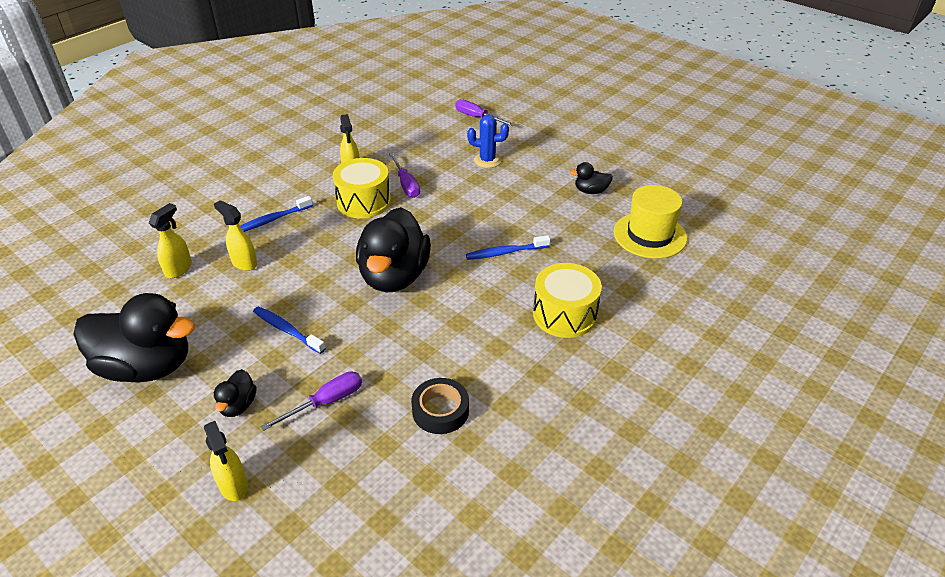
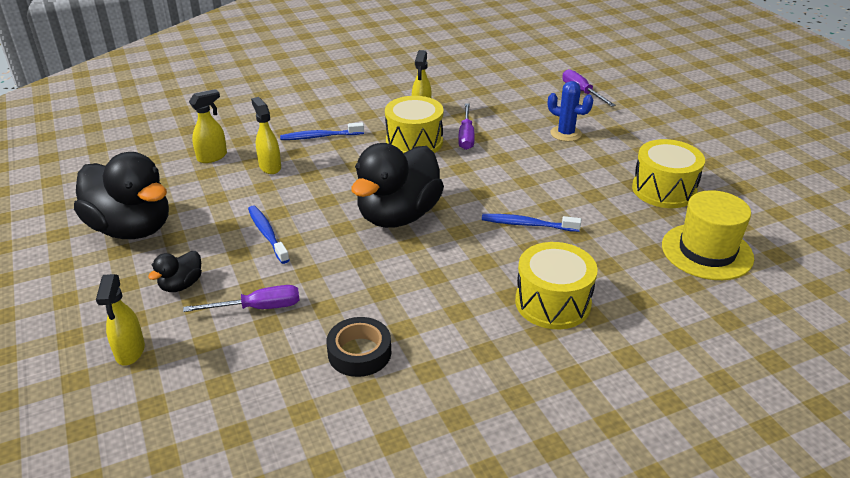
camera: 25 degrees right, 5 degrees down
(590, 191) = (663, 190): black duck -> yellow drum

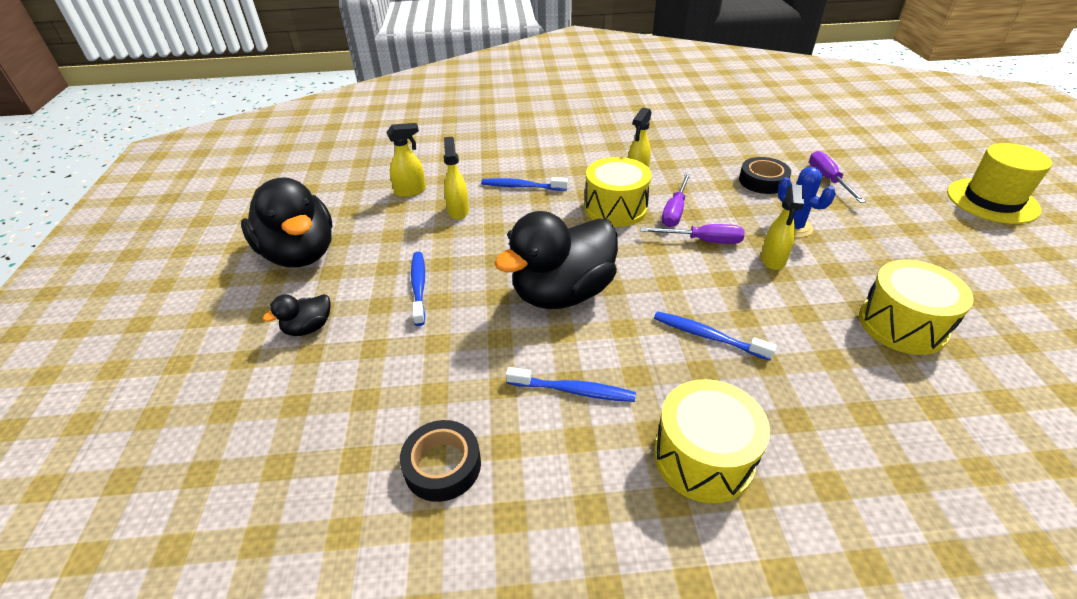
camera: 20 degrees right, 5 degrees up
(130, 352) = (219, 396): yellow spray bottle -> yellow spray bottle (773, 260)
(258, 308) = (366, 375): purple screwdriver -> purple screwdriver (703, 241)
(439, 282) = (573, 391): none -> blue toothbrush
(530, 101) = (762, 181): none -> black tape
(707, 251) = (944, 431): yellow hat -> yellow hat (992, 201)

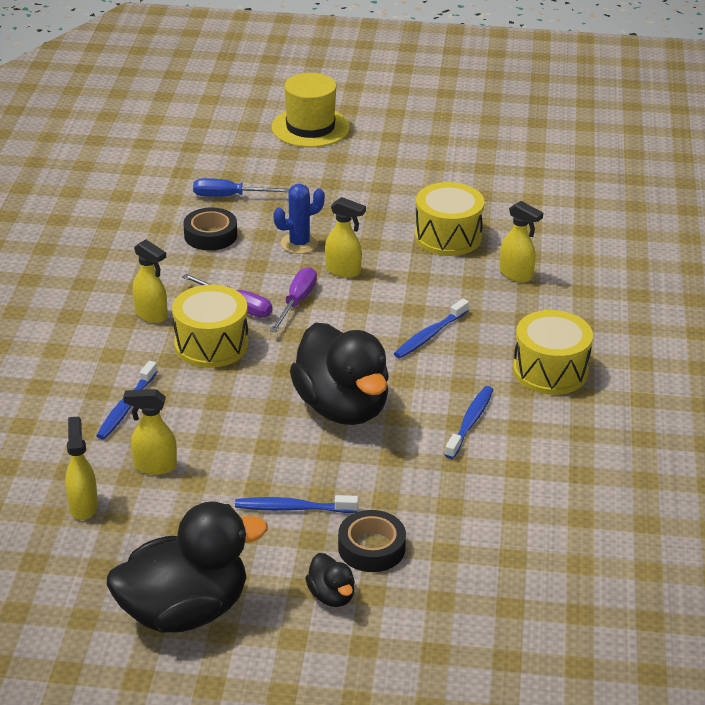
camera: 80 degrees left, 5 degrees down
(442, 465) = (530, 506): black tape -> black tape (371, 548)
(828, 179) = (229, 196): purple screwdriver -> blue screwdriver
(880, 397) = (516, 275): none -> yellow spray bottle

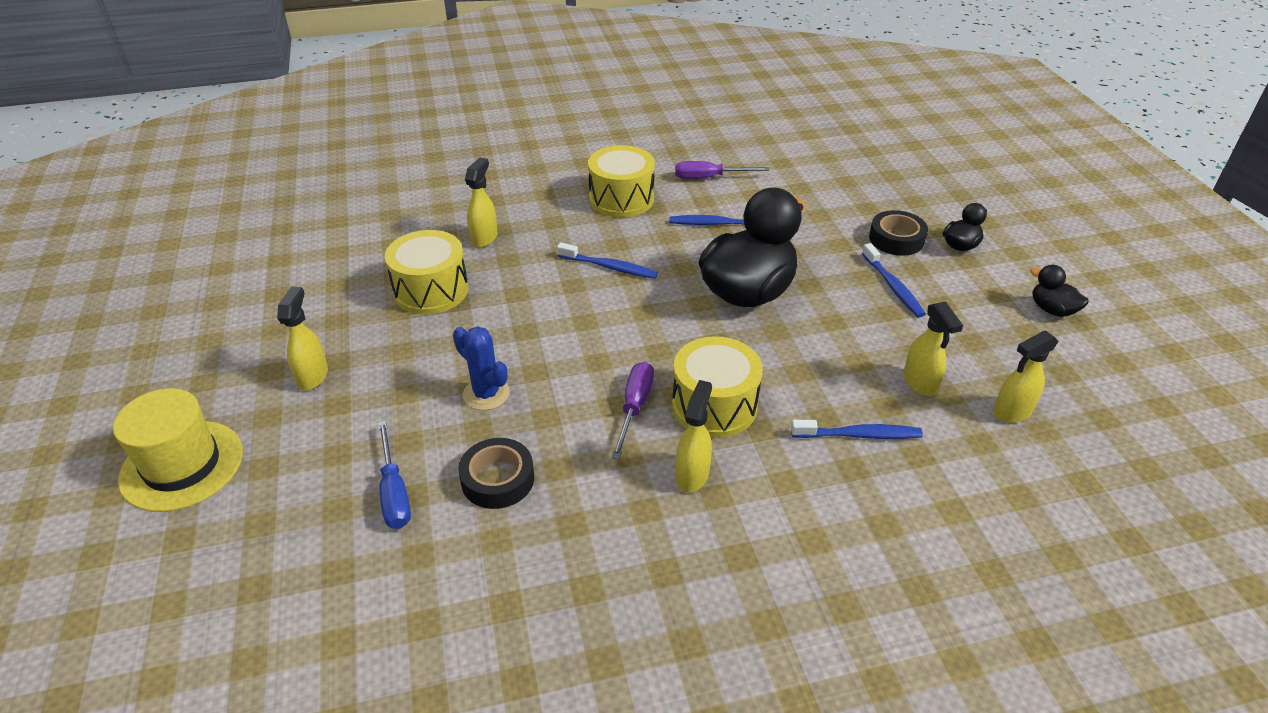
camera: 110 degrees left, 5 degrees up
(184, 611) = (1052, 310): black duck -> black duck, size x0.44
(297, 302) = (602, 364): purple screwdriver -> purple screwdriver (709, 178)
(343, 271) = (527, 346): yellow spray bottle -> yellow spray bottle (313, 376)

